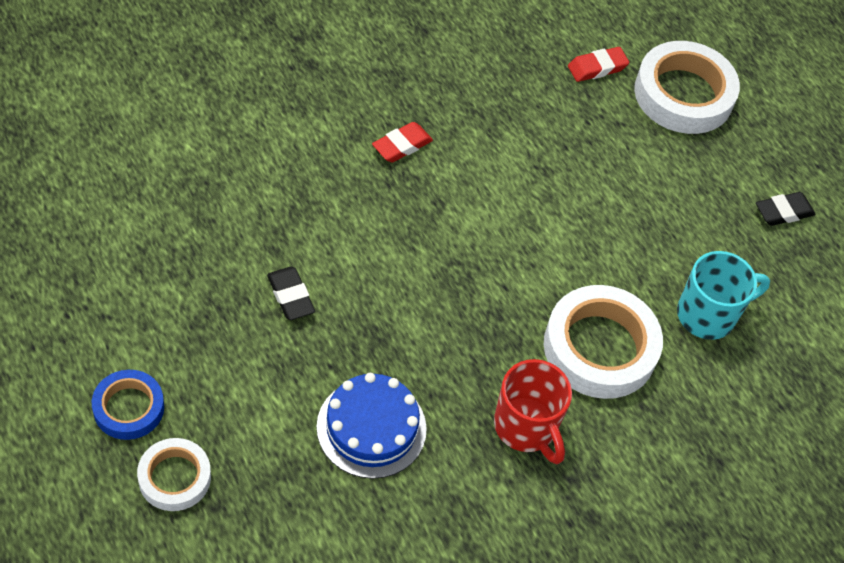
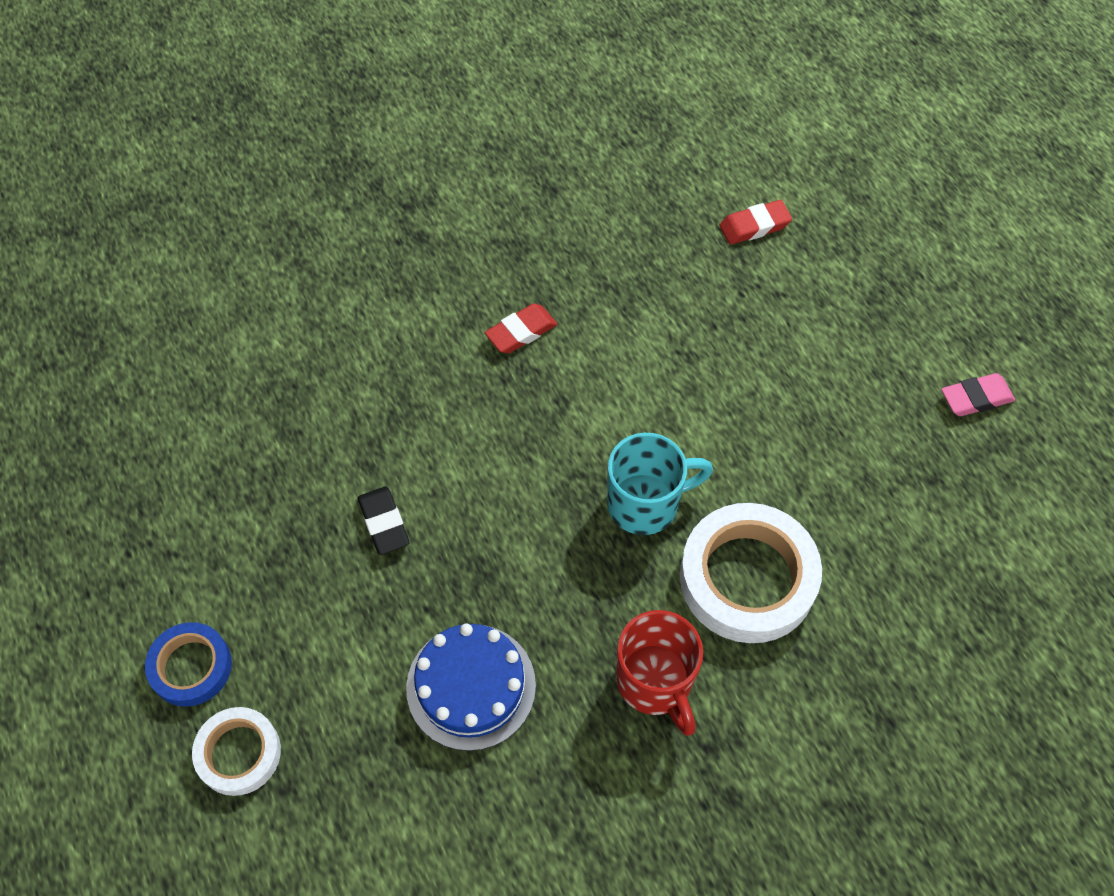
camera: 10 degrees right, 5 degrees up
(683, 94) = (857, 254): white tape -> none
(708, 315) = (880, 533): turquoise mug -> turquoise mug (645, 503)
(783, 212) = (976, 398): black eraser -> pink eraser

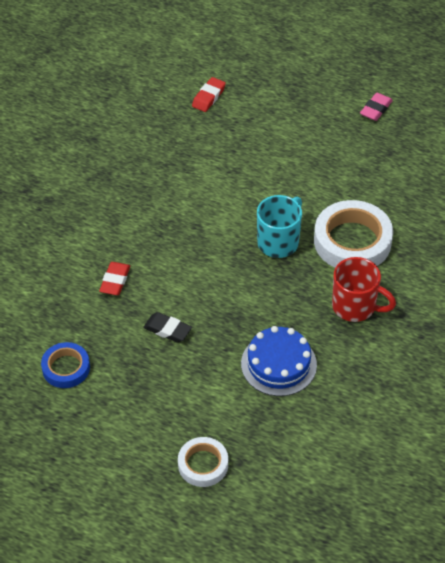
camera: 40 degrees left, 10 degrees down
(191, 667) = (141, 449): blue tape -> blue tape (66, 368)
(521, 332) = (145, 209): red eraser -> red eraser (115, 281)

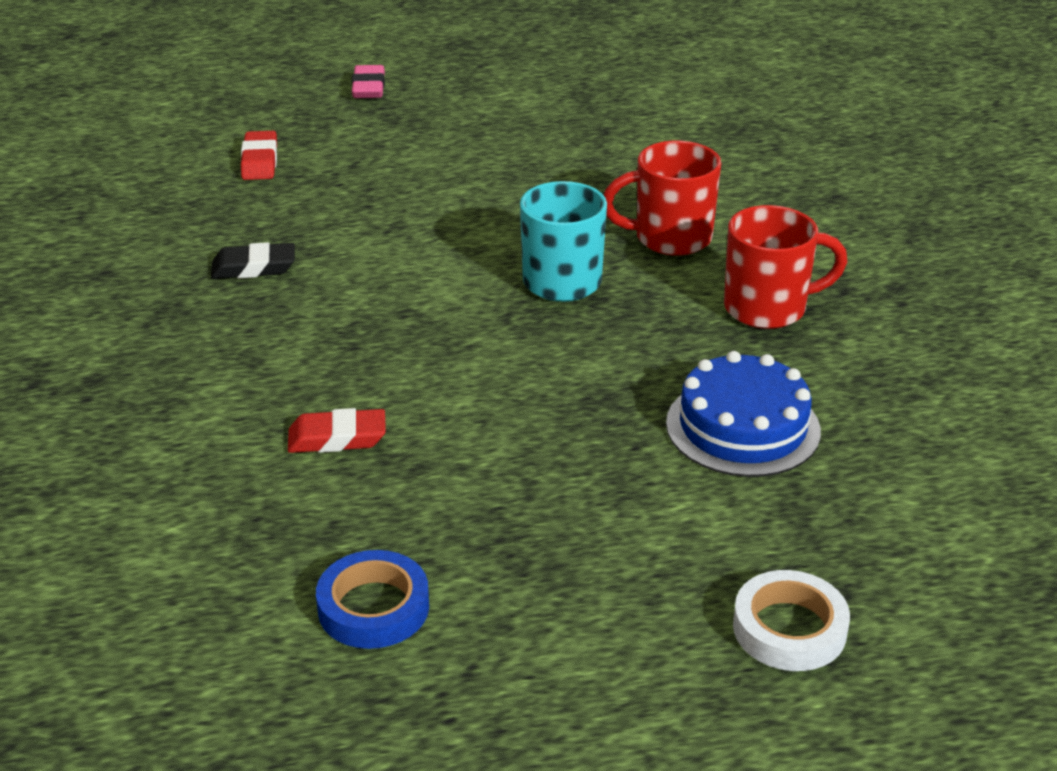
camera: 35 degrees left, 15 degrees down
(115, 281) = (337, 438): red eraser -> red eraser turned 75 degrees counterclockwise
(167, 330) = (506, 464): black eraser -> black eraser (254, 268)
(352, 241) = (670, 238): white tape -> red mug
(376, 109) = (530, 95): pink eraser -> pink eraser (368, 87)

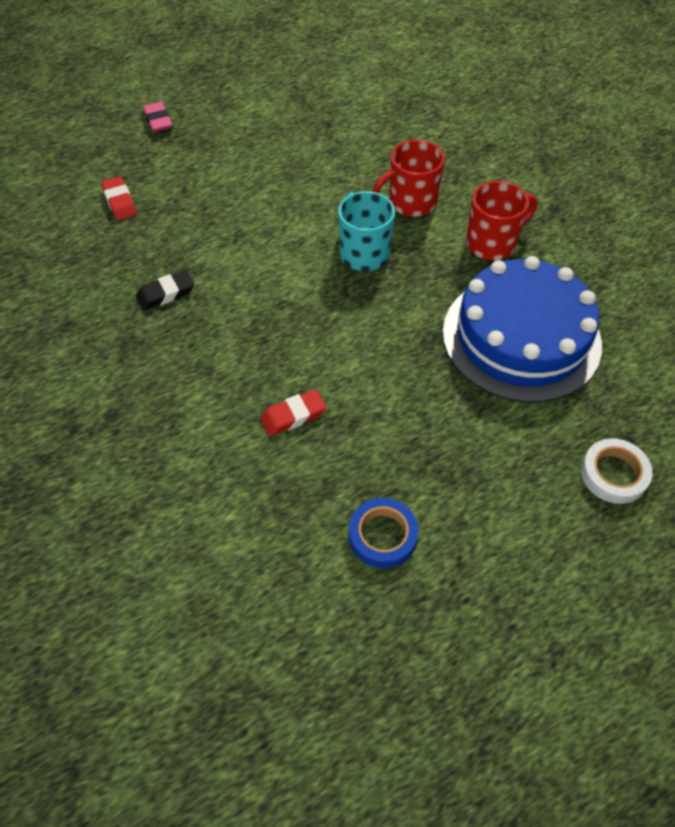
camera: 20 degrees left, 20 degrees up
(743, 427) = (521, 337): blue cake -> blue cake, size x1.70

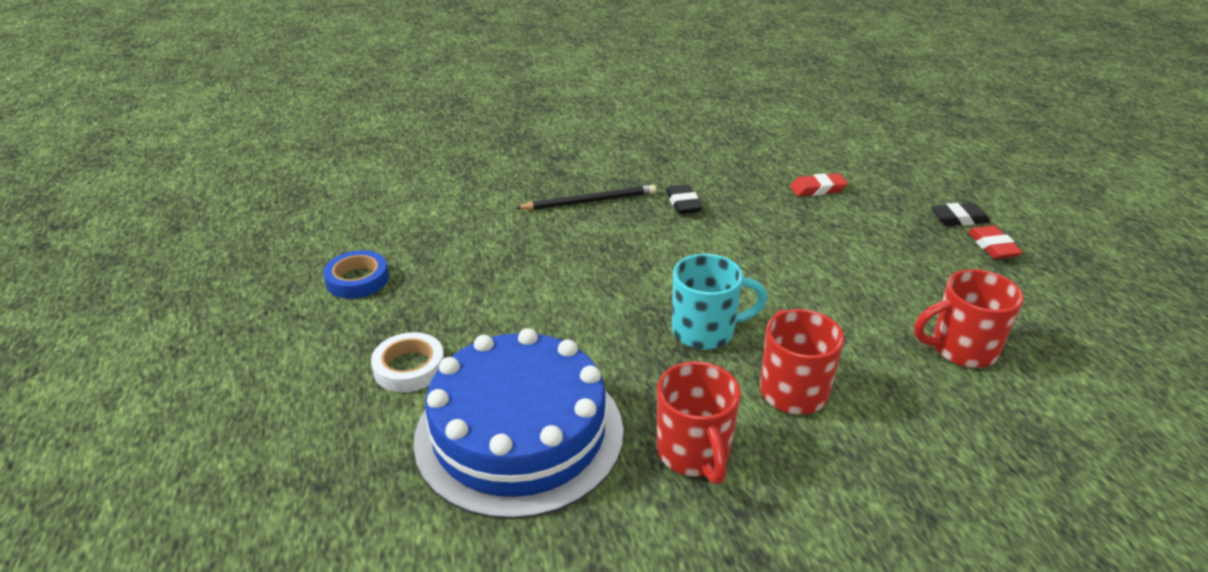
camera: 105 degrees right, 20 degrees down
(158, 121) = (959, 219): pink eraser -> black eraser
(176, 370) = (590, 201): none -> black pencil
(293, 416) = (507, 252): red eraser -> red eraser (992, 246)
(333, 128) = (961, 349): none -> red mug
(613, 474) = (292, 453): white tape -> white tape (409, 367)

